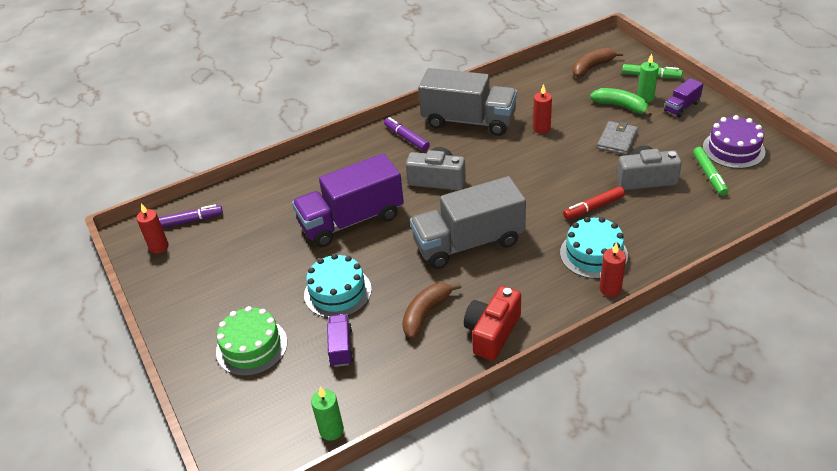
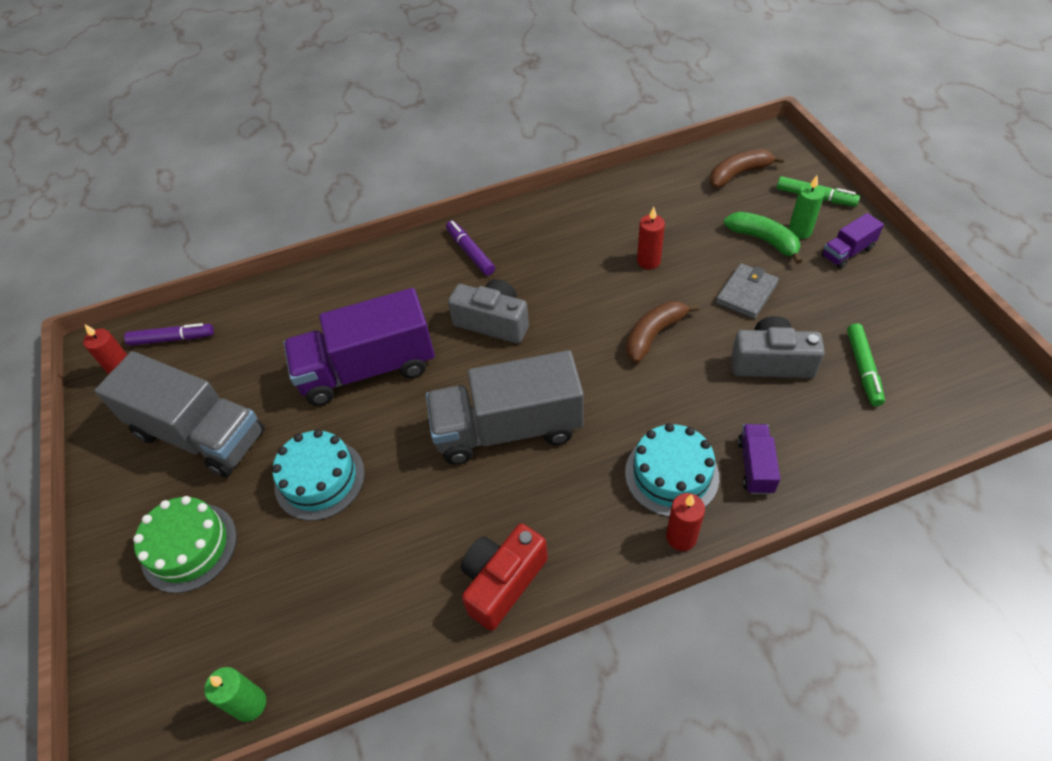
camera: 10 degrees right, 10 degrees up
(341, 347) = (300, 569): purple truck -> purple truck (755, 466)
(426, 313) = (423, 533): brown banana -> brown banana (654, 334)
(468, 121) = (556, 236): grey truck -> grey truck (199, 434)
(594, 207) = (690, 397): red marker -> none
(733, 149) = (906, 331): purple cake -> none

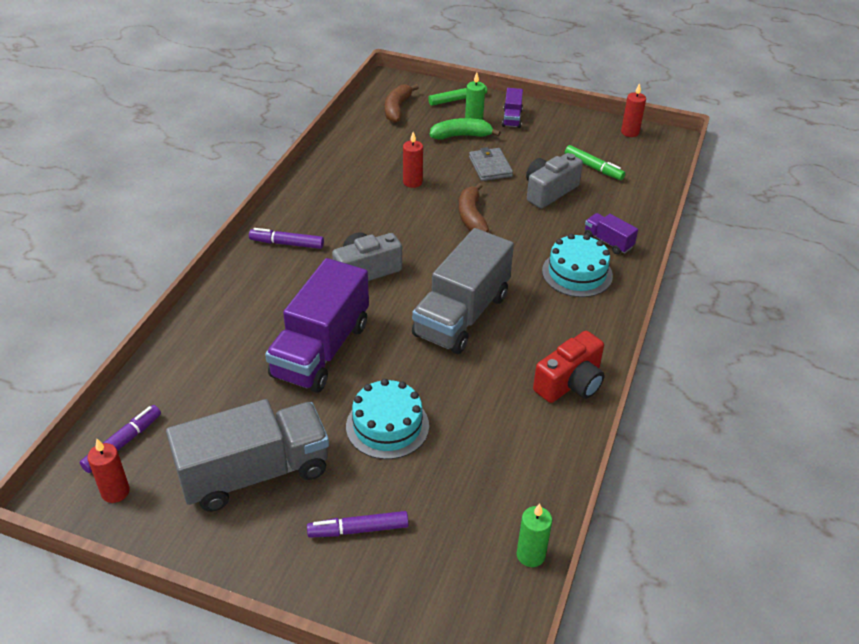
camera: 55 degrees left, 10 degrees down
(189, 547) = (358, 530): green cake -> purple marker
(502, 582) = (570, 383): red camera -> red camera turned 120 degrees counterclockwise
(681, 537) = (621, 296): red candle -> red candle (630, 132)

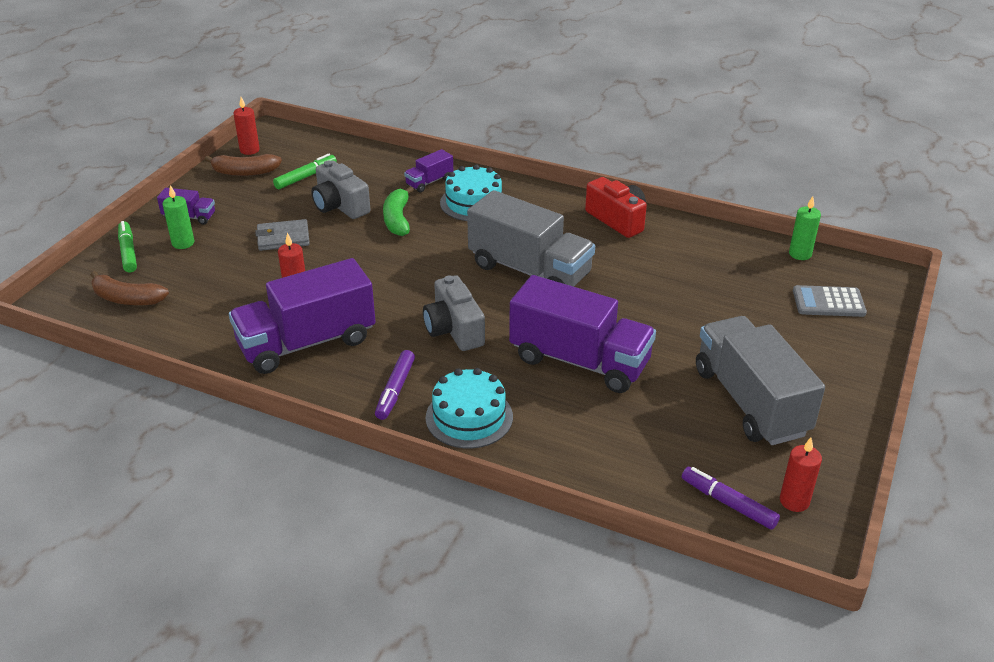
camera: 85 degrees left, 5 degrees down
(346, 194) = (307, 343): none -> purple truck
(358, 530) = (799, 338): purple marker -> none
(387, 426) = (679, 319): turquoise cake -> turquoise cake (469, 417)
(429, 570) = (828, 302): none -> grey calculator
(461, 136) = (211, 253): green banana -> green banana (397, 219)
(471, 216) = (372, 256): brown banana -> brown banana (244, 172)

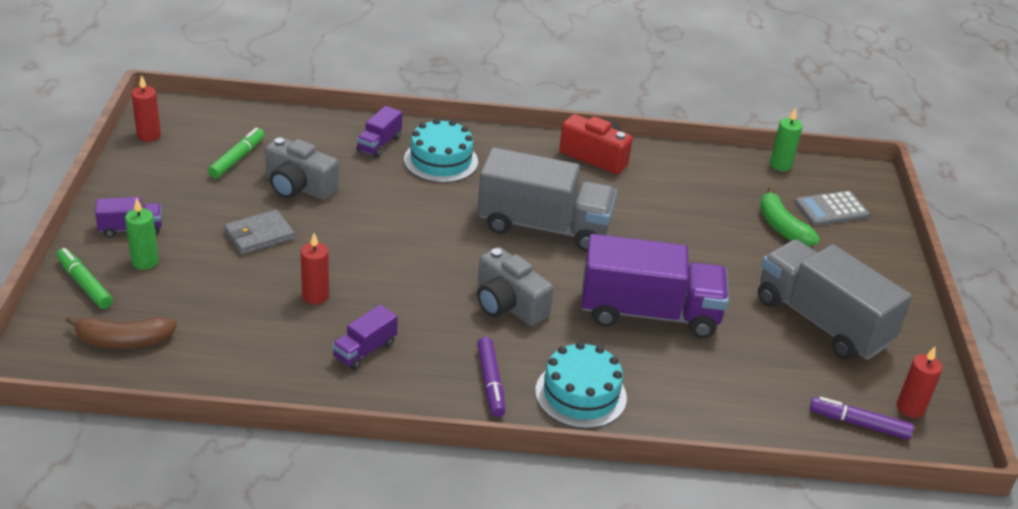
camera: 25 degrees left, 0 degrees up
(244, 172) = (161, 164): brown banana -> none
(307, 343) = (364, 350): purple truck -> purple truck, size x0.45
(397, 219) = (372, 192): green banana -> green banana (781, 227)

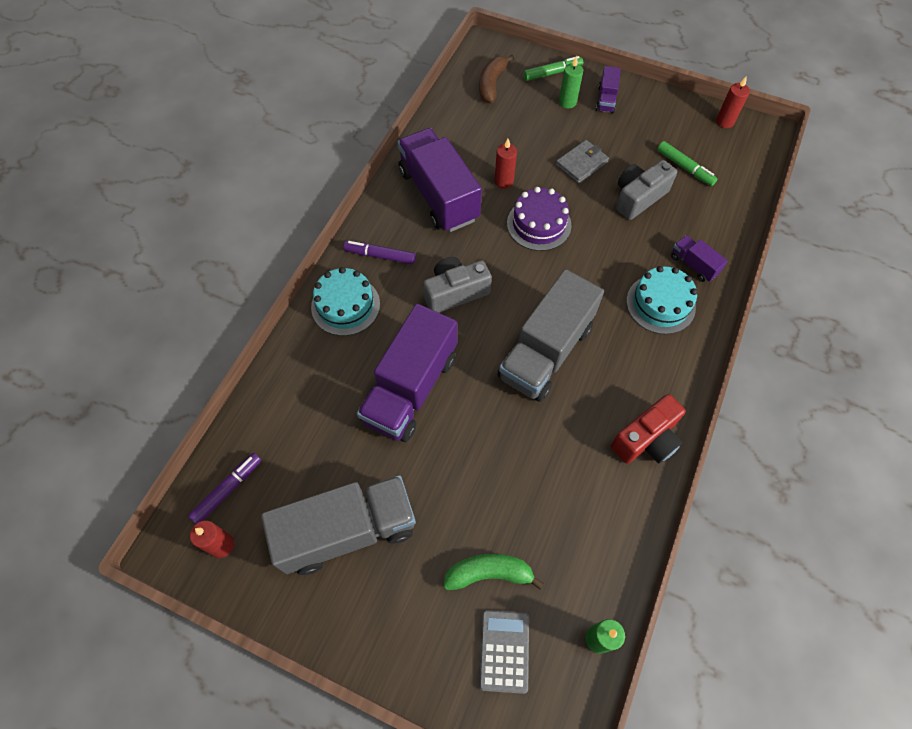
camera: 115 degrees right, 25 degrees up
(259, 235) = (581, 164): grey wallet -> grey wallet turned 60 degrees clockwise
(364, 350) = (439, 195): purple truck -> purple truck, size x2.22
(374, 256) = (539, 224): none -> purple cake

